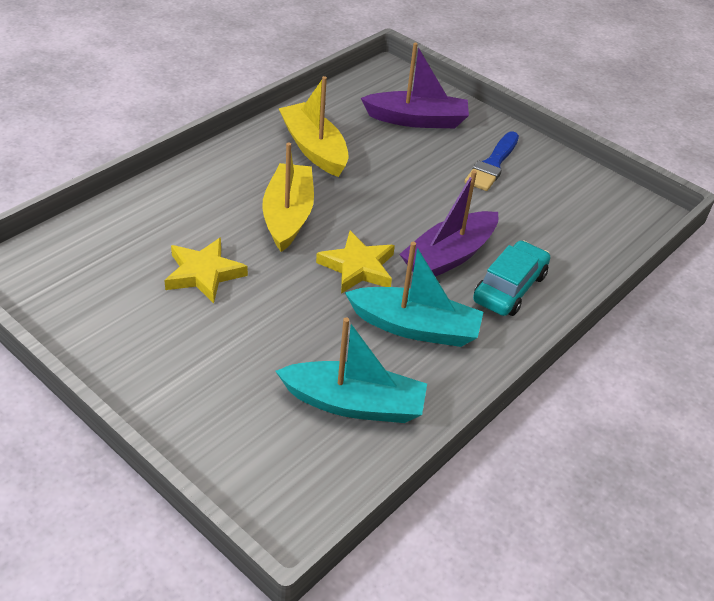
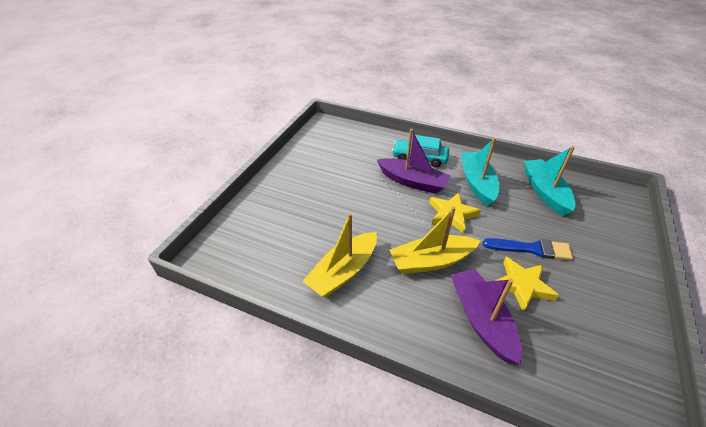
camera: 105 degrees left, 0 degrees up
(417, 120) = (274, 224): purple boat -> purple boat (481, 319)
(492, 165) = (312, 180): blue brush -> blue brush (531, 249)

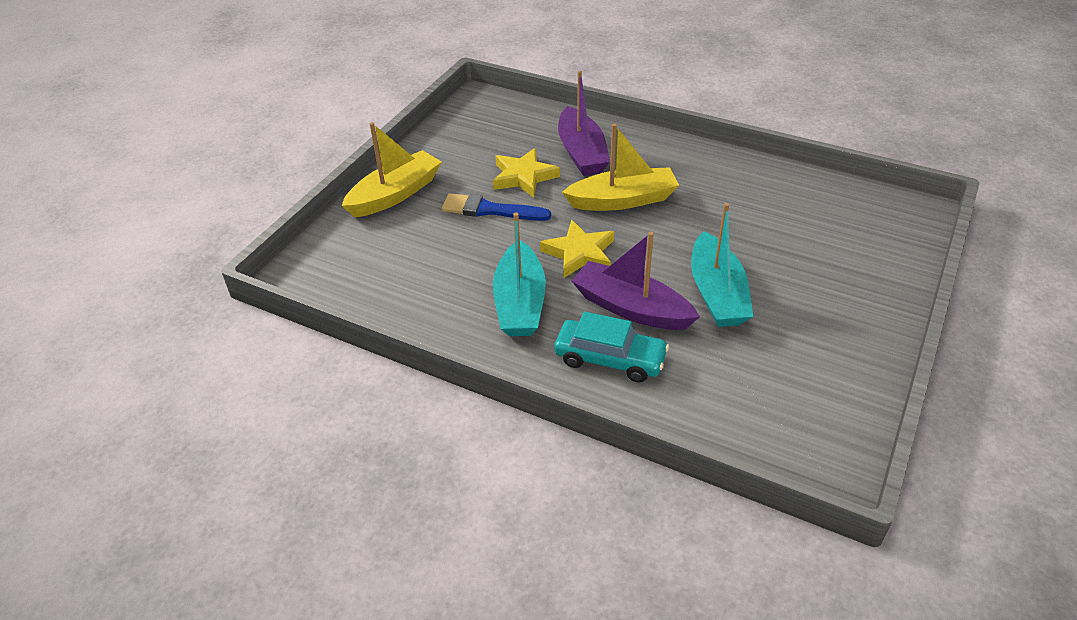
camera: 175 degrees left, 0 degrees up
(343, 272) = (732, 192): yellow boat -> yellow boat (395, 194)
(544, 192) = (416, 284): turquoise boat -> turquoise boat (717, 293)

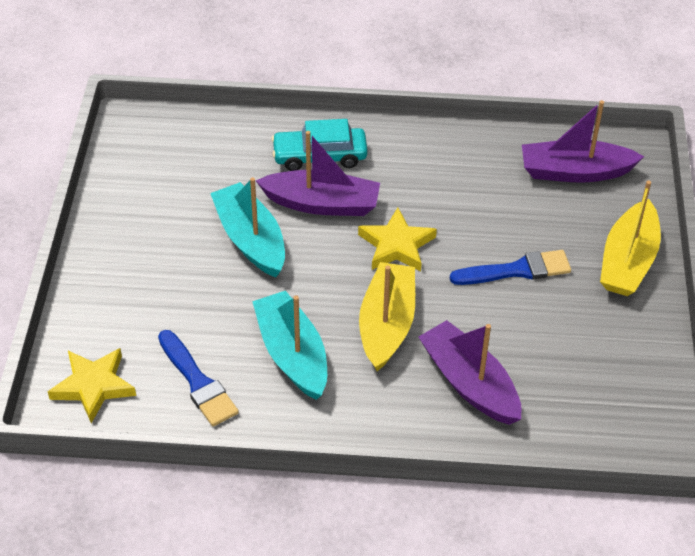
camera: 155 degrees right, 5 degrees up
(368, 272) = (574, 172): none -> purple boat
(520, 303) = (421, 181): turquoise boat -> turquoise boat (292, 354)
(523, 177) = (512, 325): yellow star -> yellow star (93, 386)
(623, 200) = (386, 324): yellow boat -> yellow boat turned 135 degrees clockwise
(795, 199) = (198, 382): none -> blue brush

